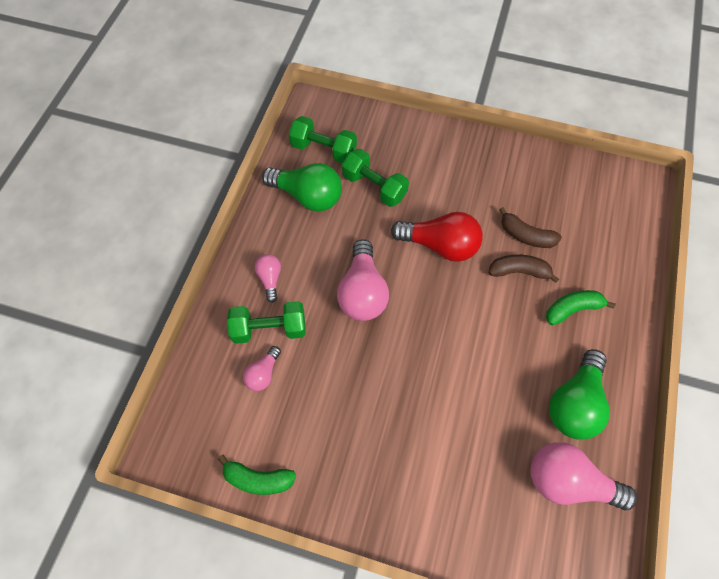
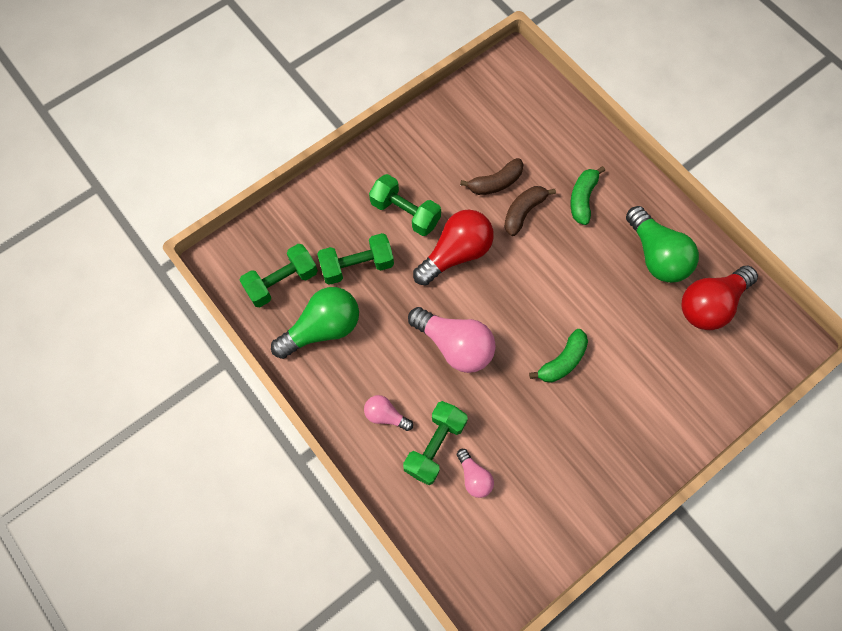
camera: 55 degrees left, 5 degrees up
(258, 479) = (565, 537): green banana -> green banana (562, 361)
(444, 190) = (405, 213): none -> green dumbbell
(568, 481) = (710, 305): pink light bulb -> red light bulb

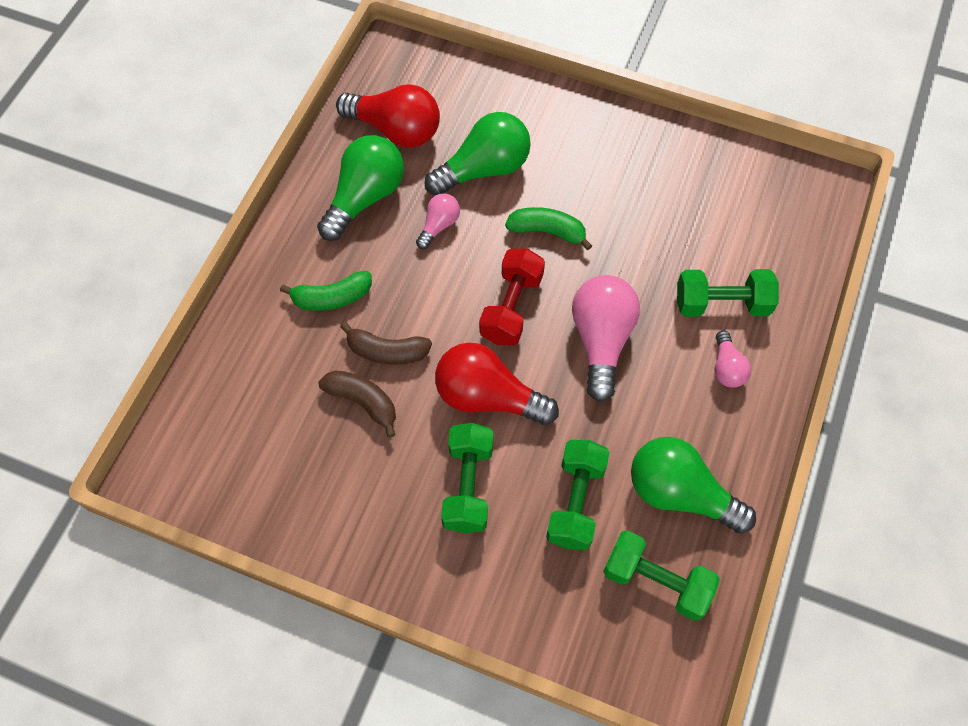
camera: 120 degrees left, 5 degrees down
(357, 266) = (575, 501): green dumbbell -> green dumbbell turned 60 degrees clockwise
(474, 477) = (724, 254): pink light bulb -> pink light bulb (439, 225)
(513, 303) = (511, 307): none -> red dumbbell
(642, 347) = (484, 169): none -> green light bulb

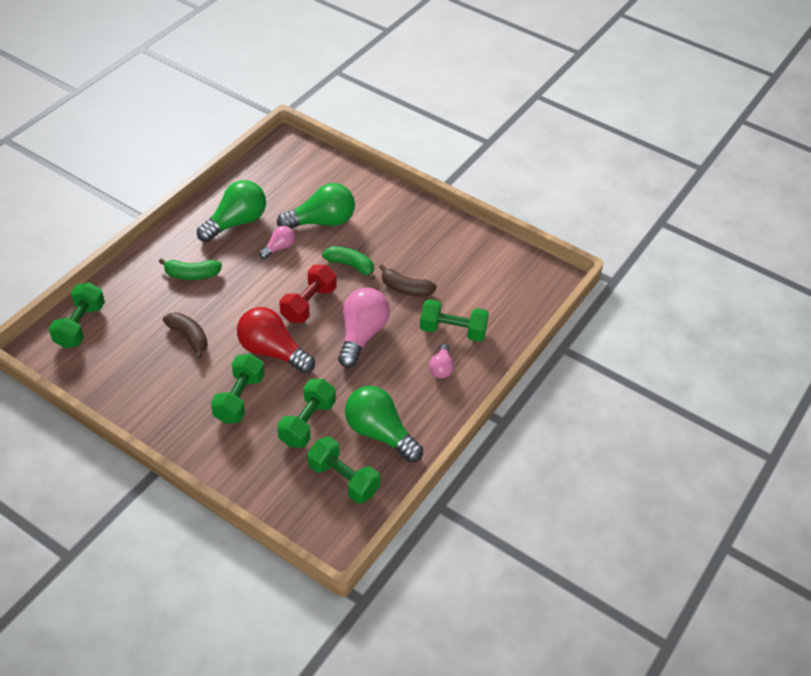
camera: 10 degrees right, 15 degrees down
(201, 420) = (80, 325): none -> green dumbbell
(387, 351) = (216, 312): brown banana -> brown banana (406, 289)
(396, 130) = (272, 188): red light bulb -> none

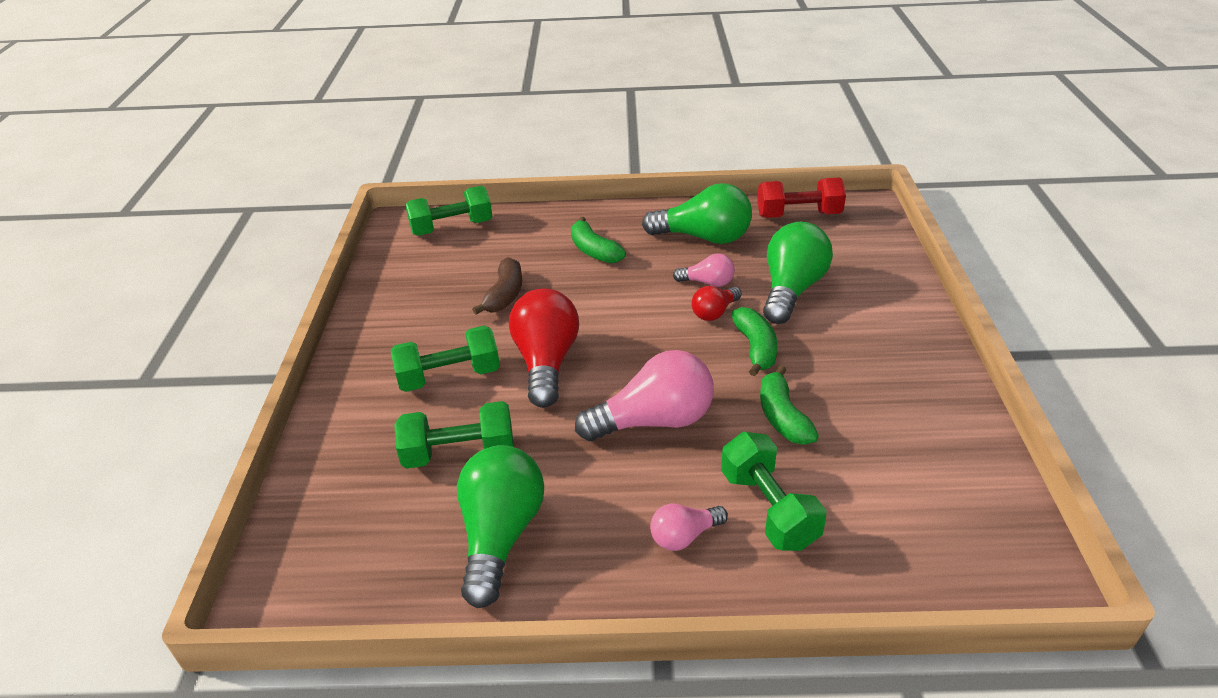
camera: 60 degrees right, 10 degrees down
(306, 262) = (714, 312): none -> red light bulb
(308, 304) = (652, 349): red dumbbell -> red dumbbell (798, 215)
(322, 222) = (791, 290): green light bulb -> green light bulb turned 105 degrees counterclockwise
(343, 479) = (388, 543): green dumbbell -> none
(406, 289) = (782, 417): brown banana -> green banana

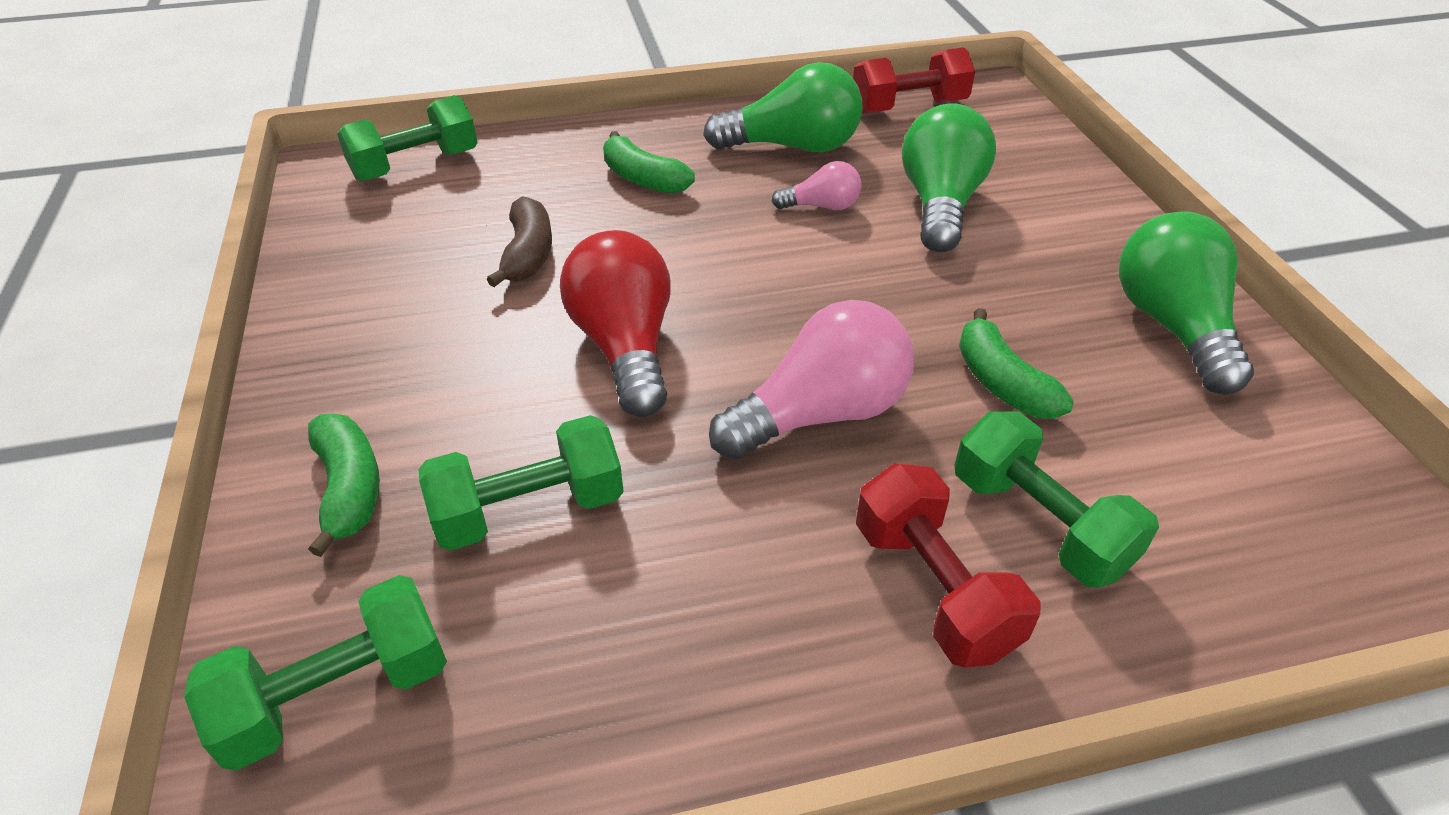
camera: 15 degrees left, 5 degrees up
(449, 376) = (476, 388): green dumbbell -> green dumbbell (338, 695)
(500, 535) = (641, 638): green light bulb -> green light bulb (1172, 326)
(684, 536) = (933, 588): pink light bulb -> red dumbbell
(714, 312) = (847, 246): red light bulb -> none
(755, 348) = (924, 289): green banana -> green banana (349, 488)

